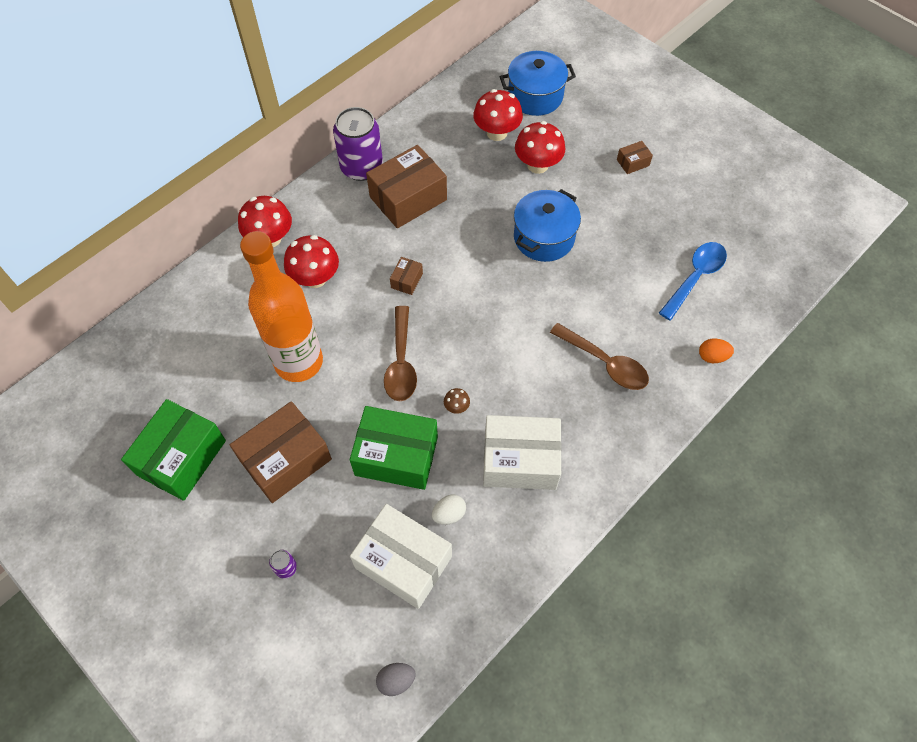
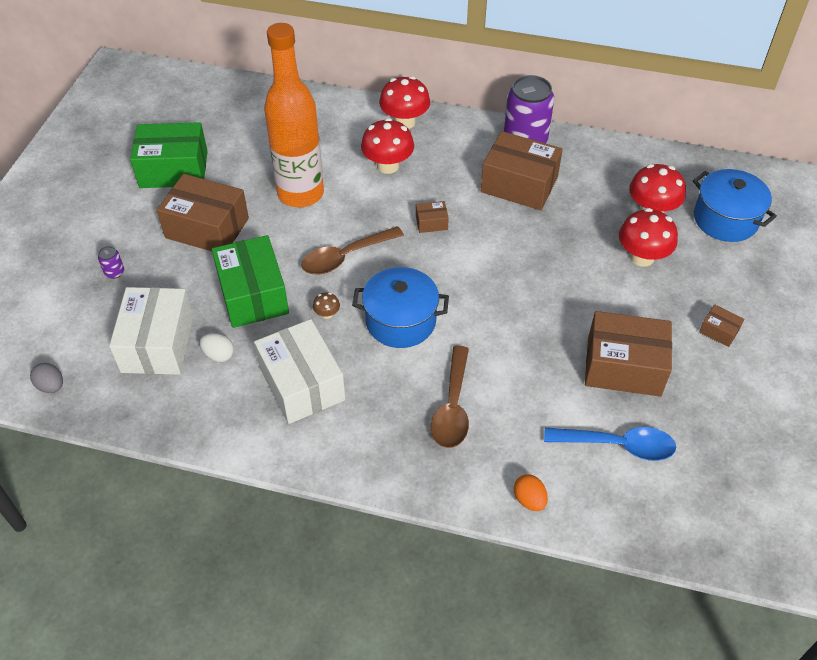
camera: 60 degrees right, 10 degrees down
(544, 237) = (560, 298): blue pot -> blue pot (400, 321)
(630, 235) = (623, 366): none -> brown box

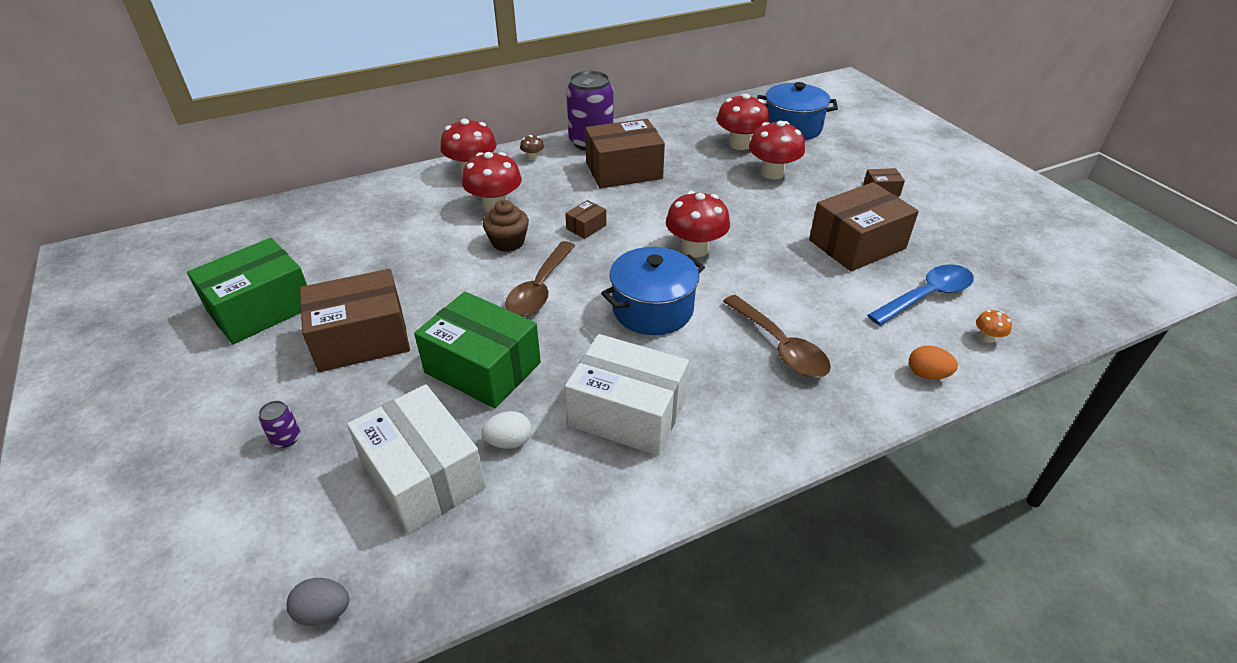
camera: 40 degrees left, 10 degrees down
(300, 193) = (434, 263): orange bottle -> none
(327, 314) = (579, 341): brown mushroom -> brown mushroom (532, 157)
(364, 204) = (508, 242): none -> brown cupcake
(489, 291) = (695, 249): none -> red mushroom
(617, 508) = (987, 338): none -> orange mushroom

